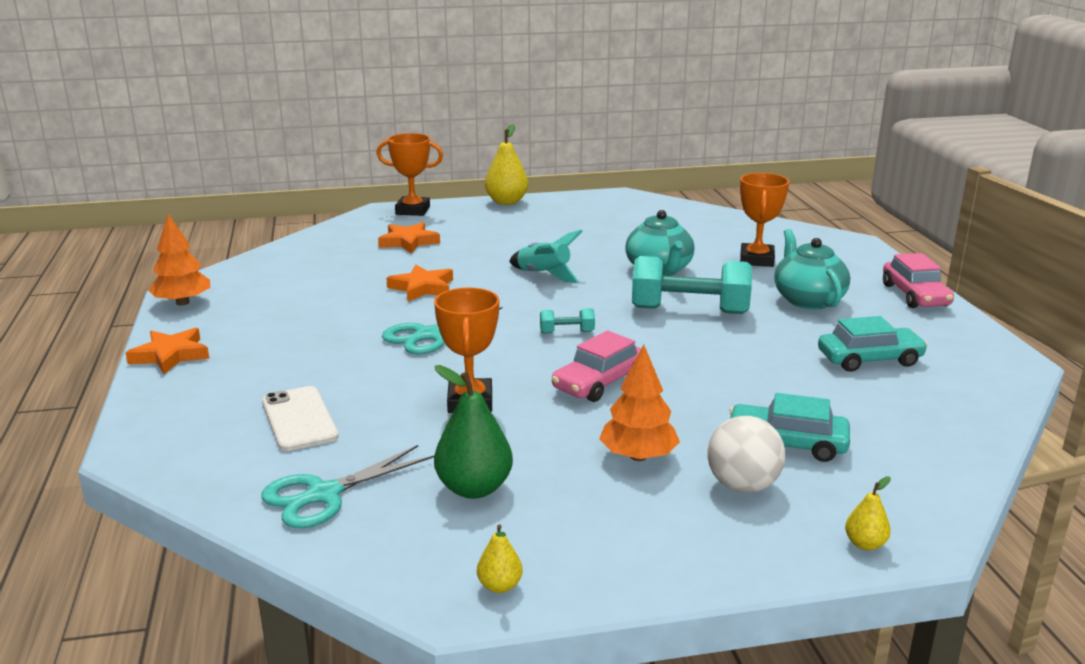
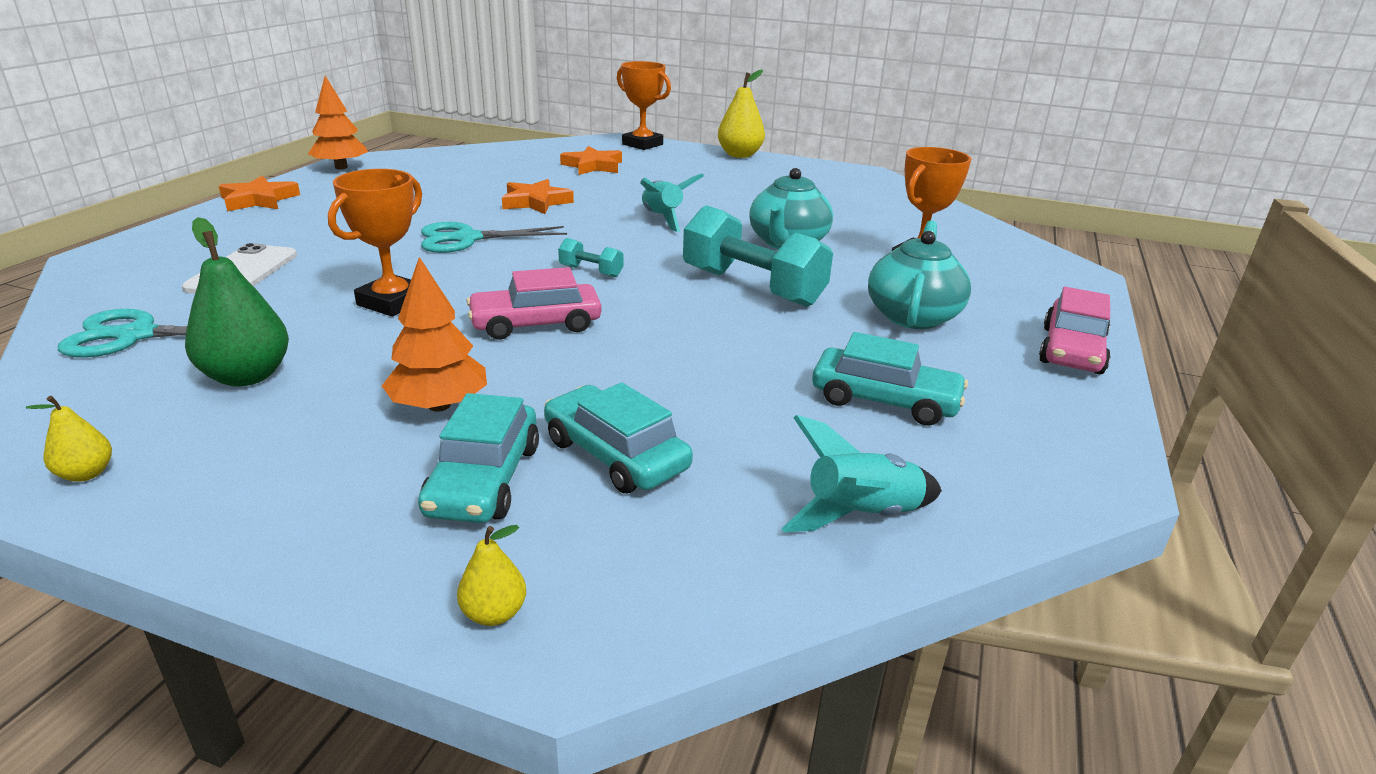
camera: 30 degrees right, 5 degrees up
(742, 486) = (484, 479): white ball -> turquoise car
(948, 426) = (861, 516): none -> turquoise rocket

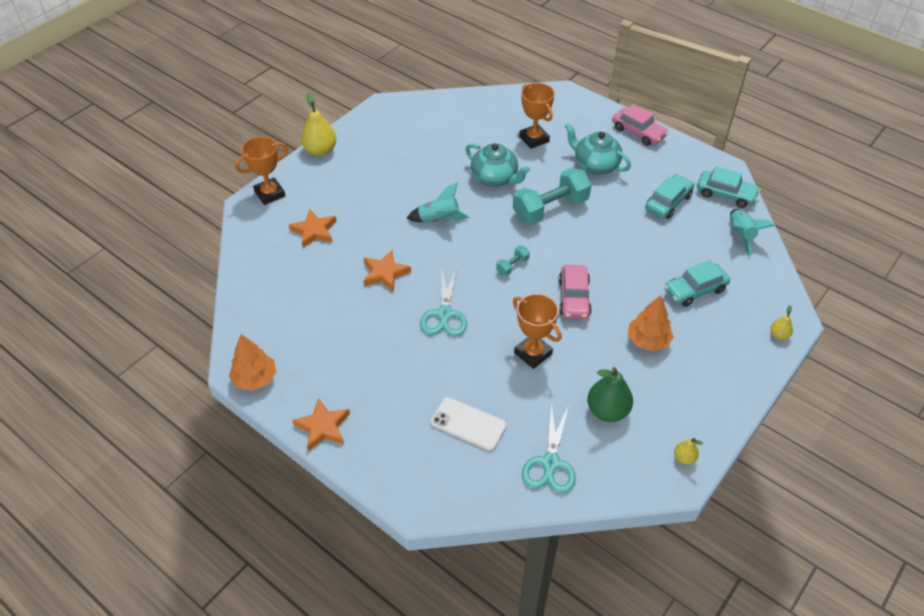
camera: 70 degrees left, 20 degrees up
(484, 479) = (706, 331): turquoise car -> turquoise car (725, 194)

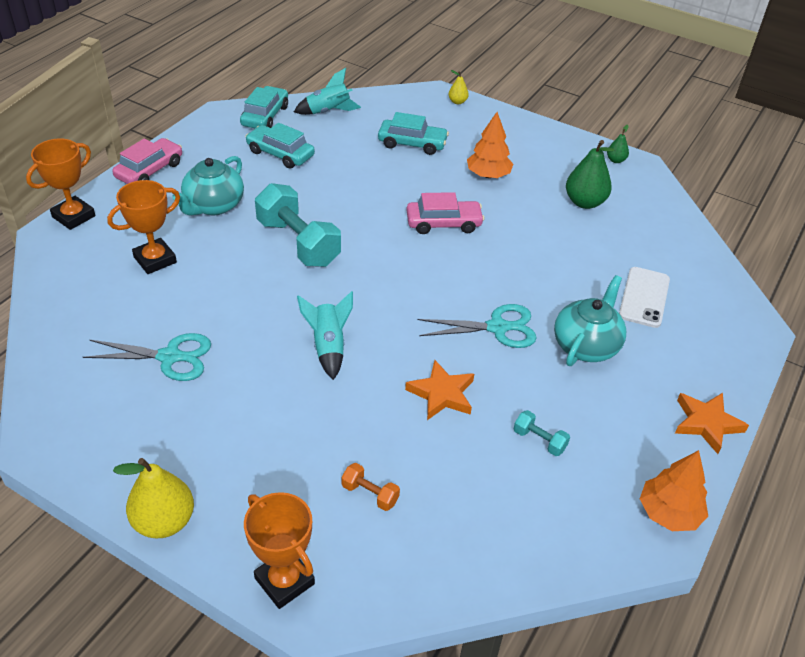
camera: 100 degrees left, 5 degrees down
(314, 231) = (370, 494): orange star -> orange dumbbell
(495, 178) = (239, 295): turquoise teapot -> turquoise teapot (586, 345)
(512, 266) = (404, 272): turquoise dumbbell -> turquoise dumbbell (539, 440)
(533, 353) = (532, 252): orange trophy -> orange trophy (74, 216)
(550, 463) = (661, 238): turquoise scissors -> turquoise scissors (169, 357)
(684, 458) = (615, 160): yellow pear -> green pear
(694, 290) = (412, 143): turquoise car -> turquoise car turned 45 degrees counterclockwise

